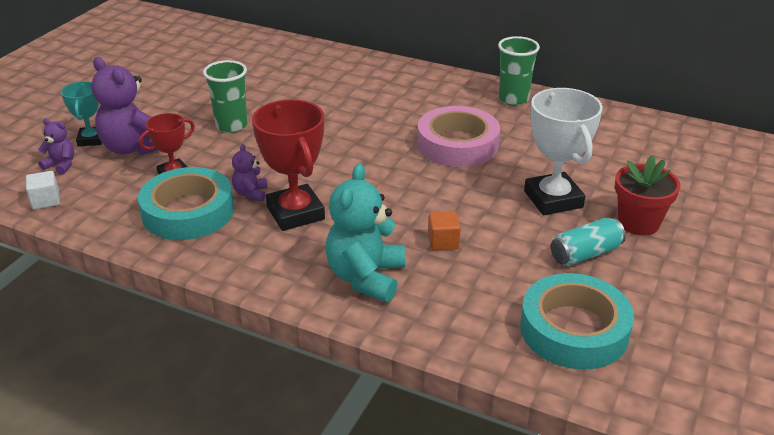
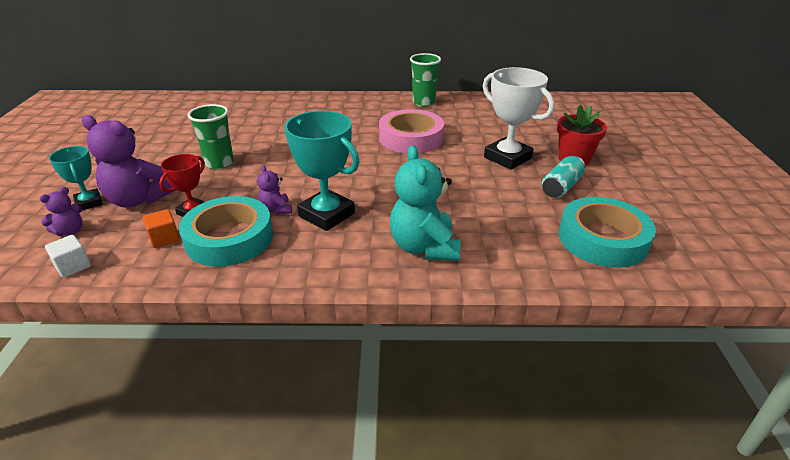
camera: 25 degrees left, 0 degrees up
(61, 165) = (70, 231): purple teddy bear -> purple teddy bear turned 135 degrees clockwise
(295, 213) = (326, 214): red trophy -> turquoise trophy
(443, 242) = (459, 205): orange cube -> orange cube (164, 238)

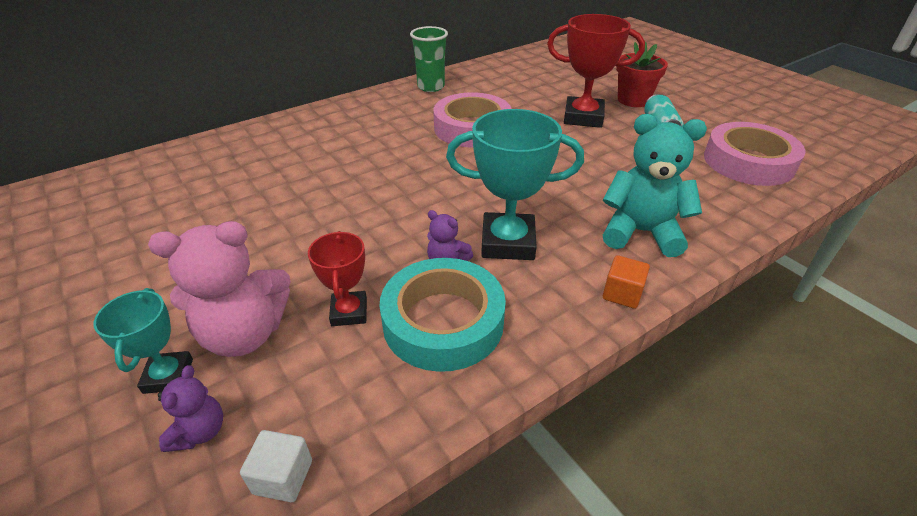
camera: 35 degrees left, 5 degrees up
(89, 203) = (168, 376): turquoise trophy -> turquoise trophy turned 60 degrees clockwise
(138, 200) = (245, 334): purple teddy bear -> pink teddy bear
(164, 238) = (362, 365): orange cube -> orange cube (622, 294)
(219, 163) = (293, 237): green cup -> none
(424, 247) = (641, 232): turquoise teddy bear -> turquoise teddy bear turned 150 degrees clockwise
(507, 158) = (583, 117): white trophy -> red trophy
(602, 239) = (748, 162): turquoise tape -> pink tape

